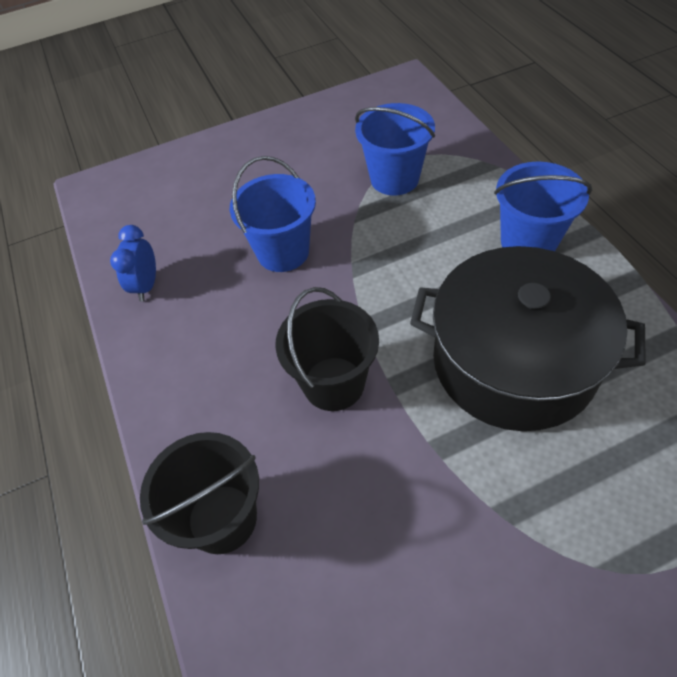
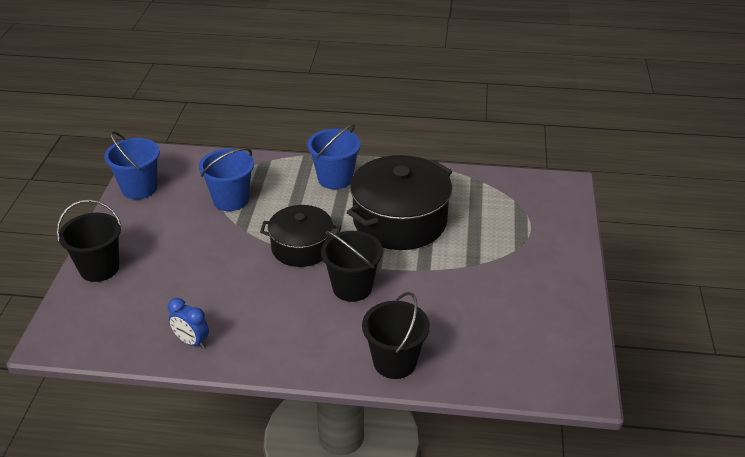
camera: 65 degrees left, 15 degrees down
(210, 155) = (99, 268): none -> black bucket
(283, 252) = (235, 269): blue bucket -> blue bucket (139, 188)
(367, 288) = (301, 247): none -> black pot

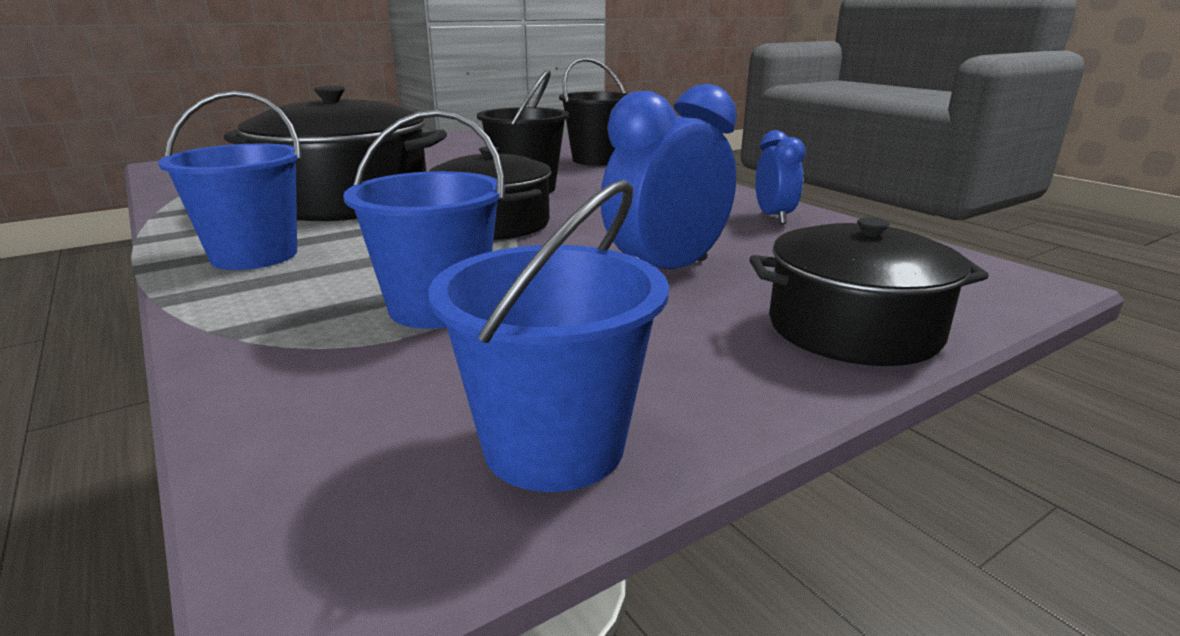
camera: 130 degrees left, 15 degrees down
(99, 268) = (853, 328): black bucket -> black pot
(188, 261) = (666, 271): none -> blue clock

